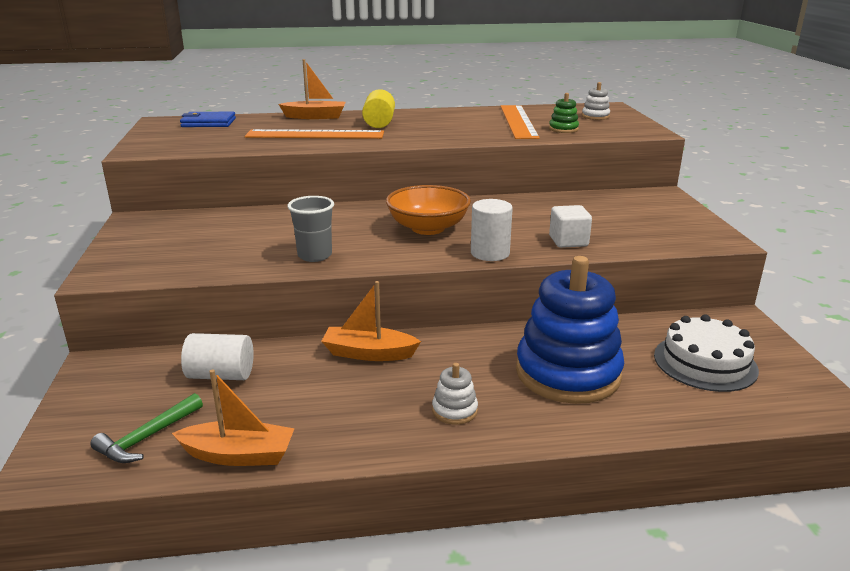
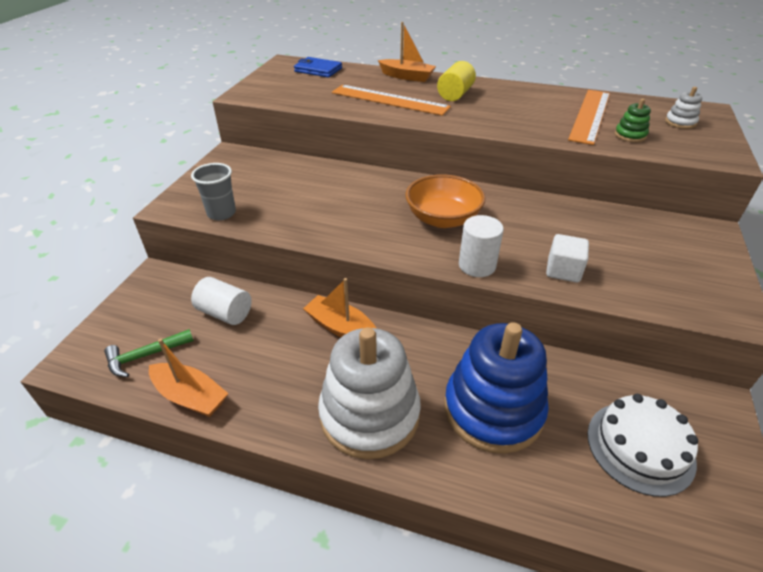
camera: 25 degrees right, 15 degrees up
(315, 255) = (329, 227): grey cup -> grey cup (221, 213)
(454, 410) = (369, 414): white stacking toy -> white stacking toy, size x2.47

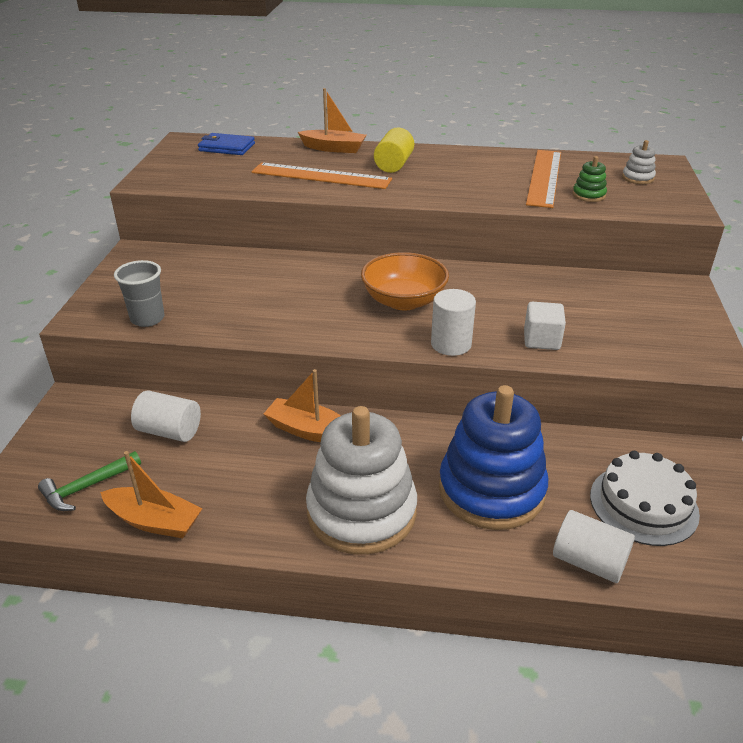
camera: 10 degrees left, 5 degrees down
(575, 502) = (589, 562): none -> white cylinder

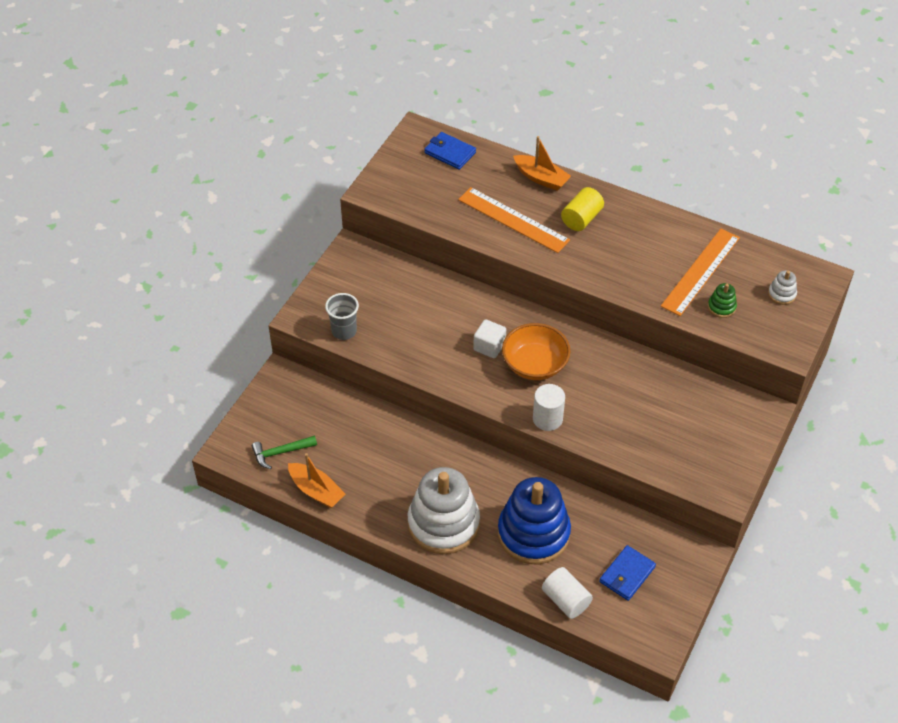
camera: 20 degrees right, 15 degrees up
(169, 431) = (341, 422): white cylinder -> none
(308, 430) = (433, 449): orange boat -> none
(541, 340) = (615, 434): white cube -> white cube (489, 346)
(643, 504) = (627, 574): white cake -> blue wallet

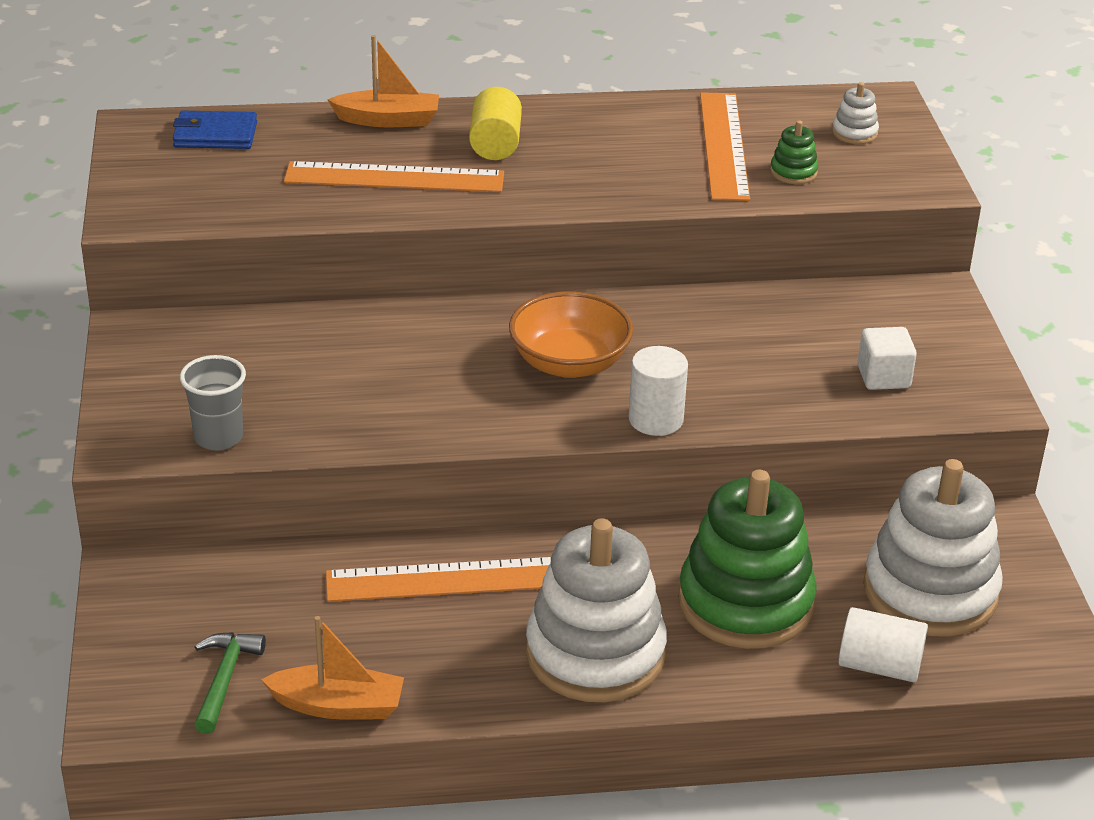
camera: 35 degrees left, 15 degrees down
(281, 452) = (224, 680): green hammer -> green hammer turned 150 degrees clockwise
(412, 450) = (450, 579): none -> orange ruler
(489, 346) = (478, 368): white cube -> white cube (883, 377)
(533, 533) = (745, 603): blue stacking toy -> green stacking toy
(627, 574) = (930, 591): blue wallet -> white stacking toy

